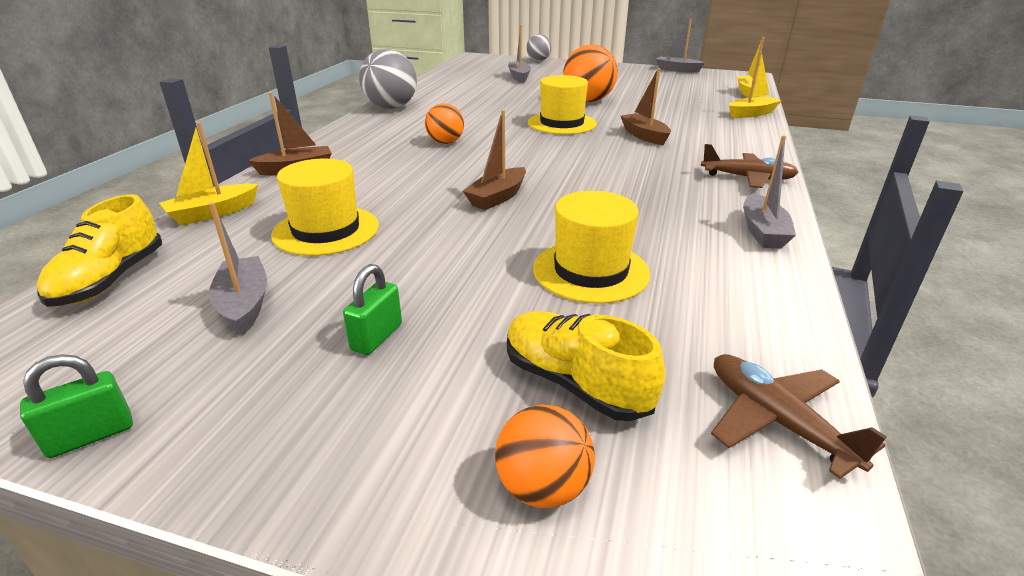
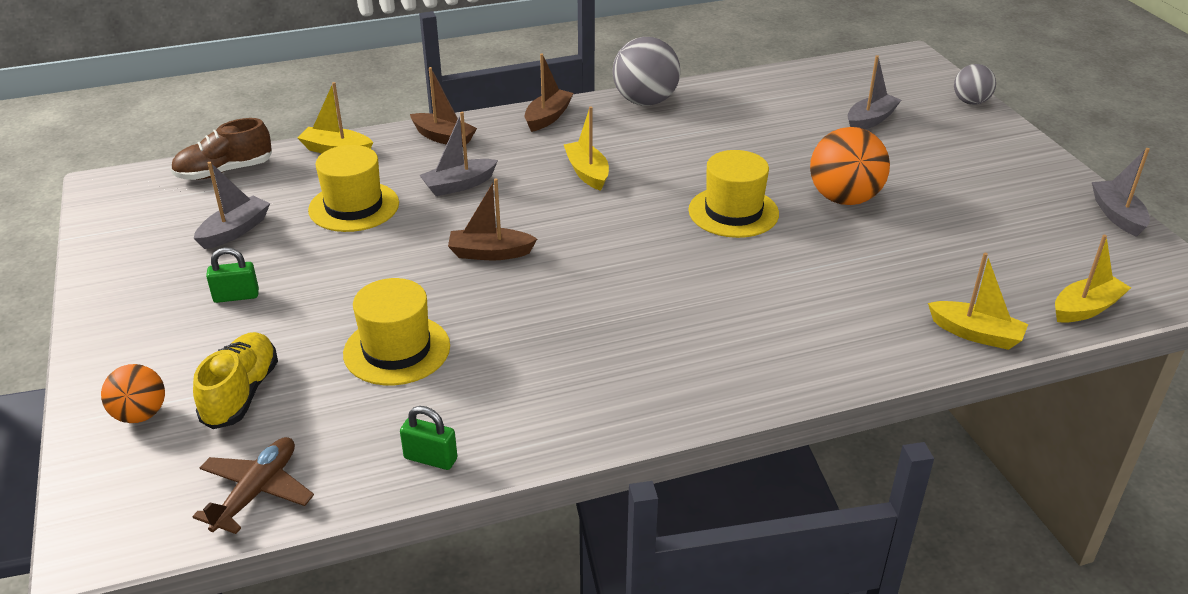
camera: 55 degrees right, 5 degrees up
(91, 436) = (96, 257): green padlock -> green padlock (430, 458)
(111, 280) = (224, 171): yellow shoe -> brown shoe
(445, 142) = (587, 173): orange ball -> yellow boat
(644, 136) = (763, 278): brown boat -> brown boat (548, 117)
(747, 178) = (708, 384): brown plane -> none
(762, 232) = (566, 425): grey boat -> grey boat (459, 185)

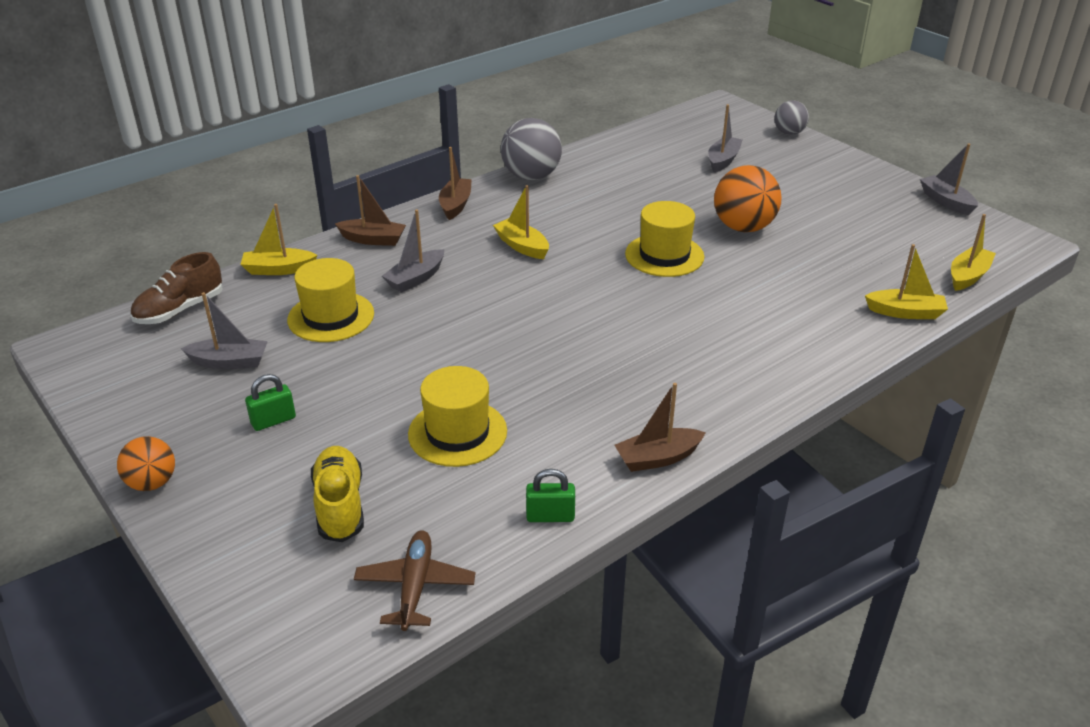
camera: 20 degrees left, 0 degrees up
(140, 415) = (254, 549): orange ball -> orange ball (152, 483)
(235, 231) = (230, 362): grey boat -> grey boat turned 75 degrees clockwise
(490, 253) = (483, 331): brown boat -> brown boat (657, 458)

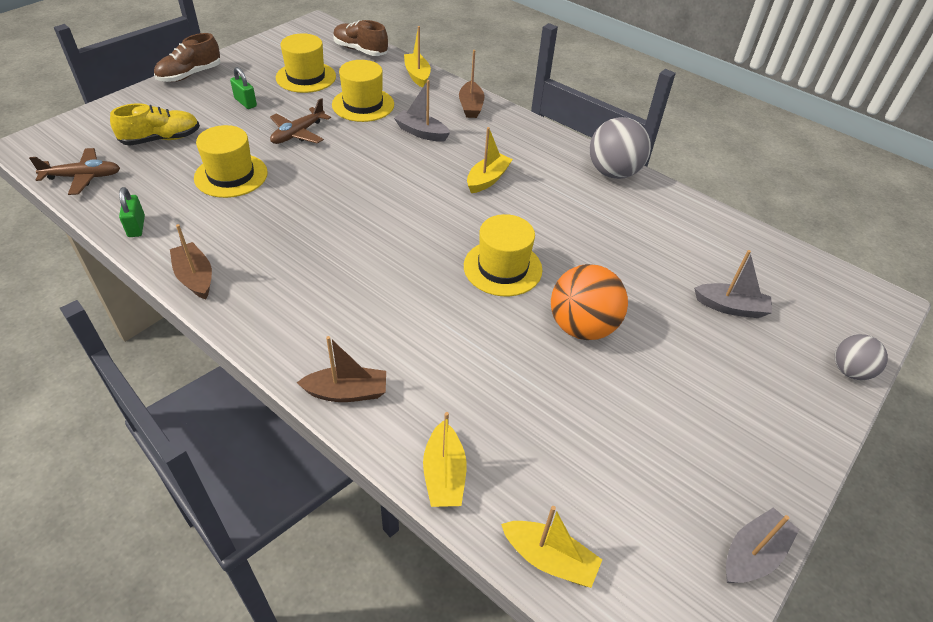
camera: 75 degrees right, 10 degrees up
(152, 483) = (190, 75): orange ball -> brown shoe
(230, 362) = (306, 77): grey boat -> yellow hat
(378, 373) = (298, 133): none -> brown plane
(455, 205) = (541, 137): brown boat -> brown boat (347, 392)

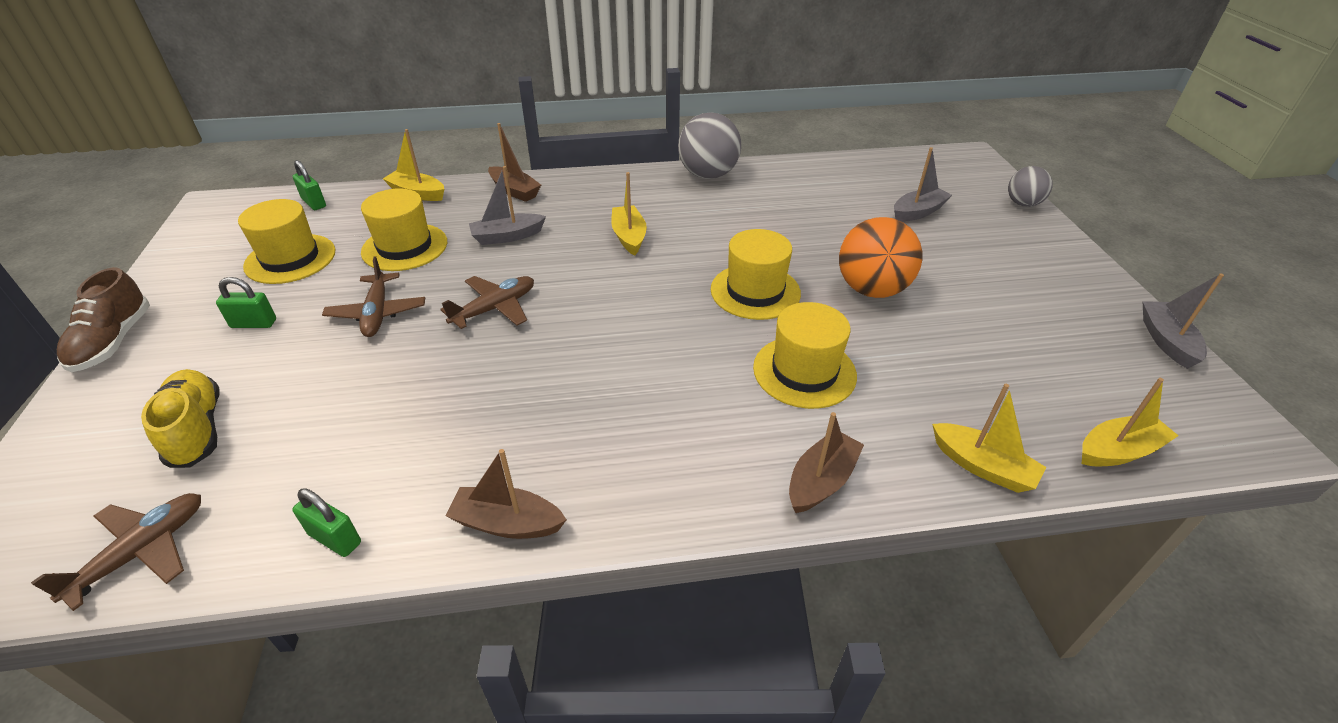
camera: 45 degrees left, 5 degrees down
(161, 139) = (196, 430): yellow shoe -> yellow shoe turned 45 degrees counterclockwise
(231, 175) = (367, 401): yellow hat -> yellow hat (804, 371)
(350, 170) = (495, 308): none -> brown plane
(360, 50) = (314, 203): brown shoe -> green padlock

